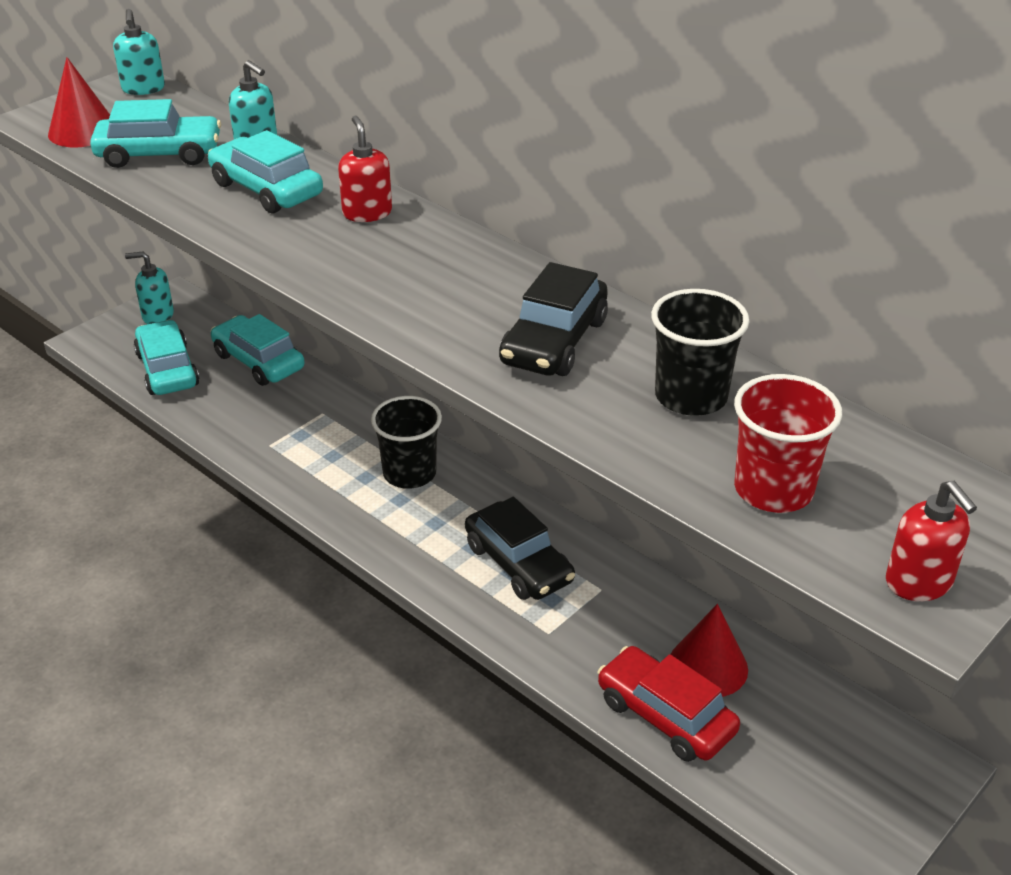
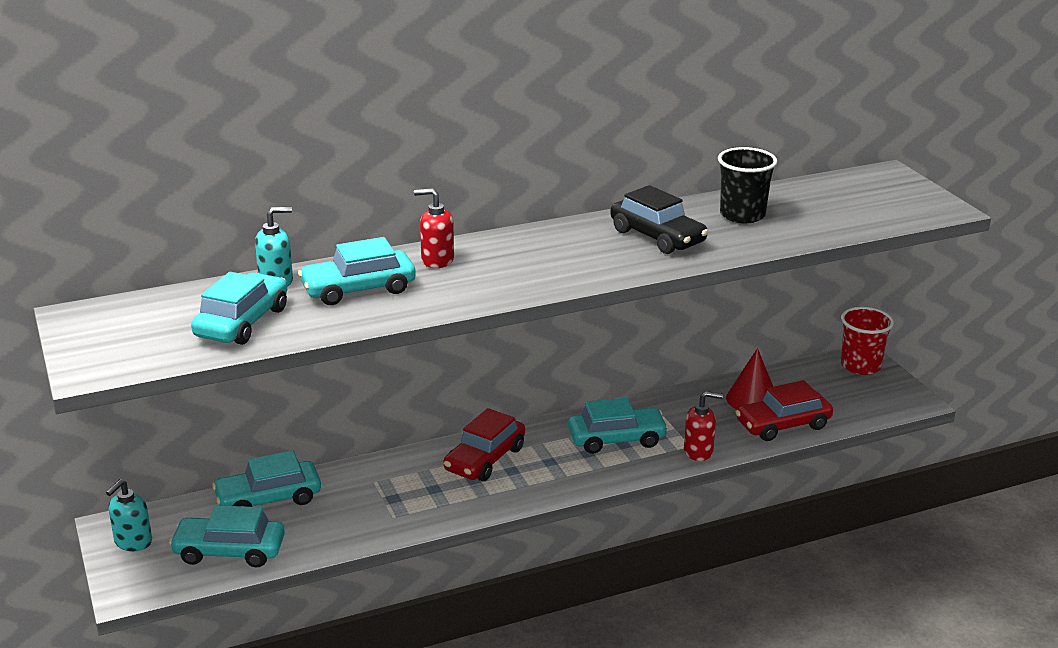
camera: 65 degrees left, 10 degrees down
(83, 131) = (150, 350): red cone -> none
(143, 89) = (98, 312): turquoise soap dispenser -> none
(409, 473) = (485, 459): black cup -> red car
(519, 563) = (616, 439): black car -> turquoise car
(773, 489) = (837, 217): red cup -> red cup (860, 366)
(919, 582) = (925, 205): red soap dispenser -> red soap dispenser (698, 451)

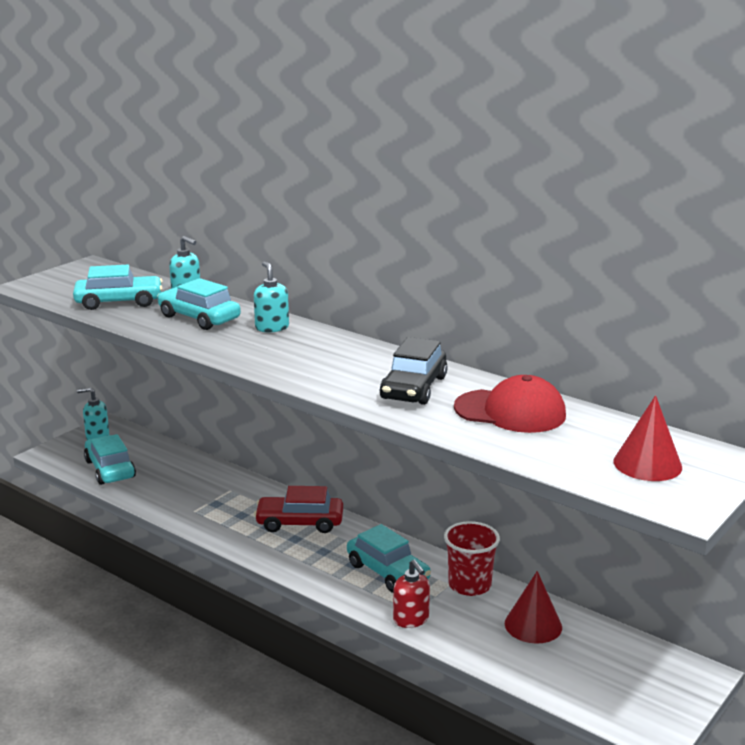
camera: 60 degrees right, 5 degrees down
(269, 499) = (177, 461): turquoise car -> none
(437, 260) = (272, 327): red soap dispenser -> turquoise soap dispenser
(742, 215) = (510, 411): black cup -> red cap
(783, 425) = (507, 656): red car -> none
(860, 366) = (681, 677): red cup -> red cup (469, 585)
(873, 199) = (647, 464): none -> red cone

